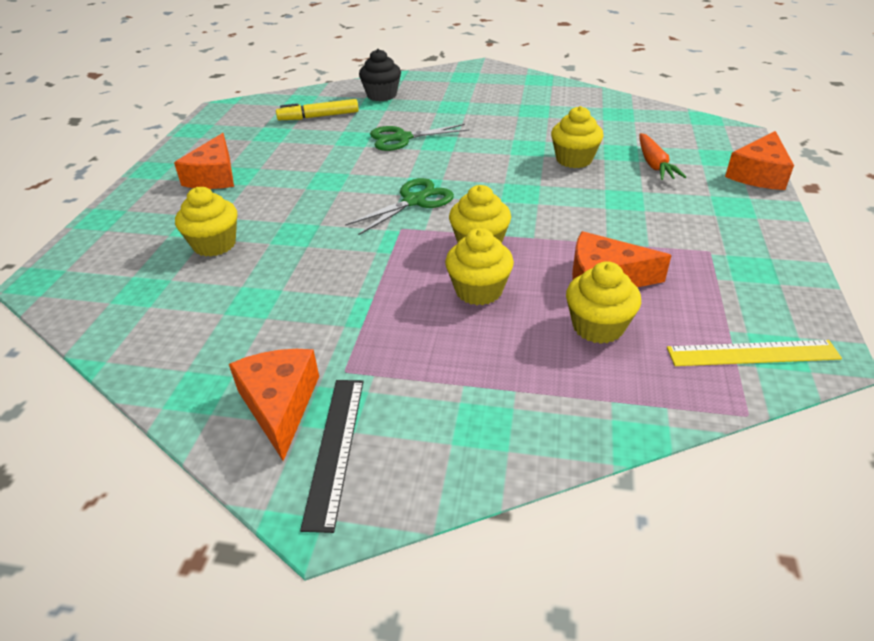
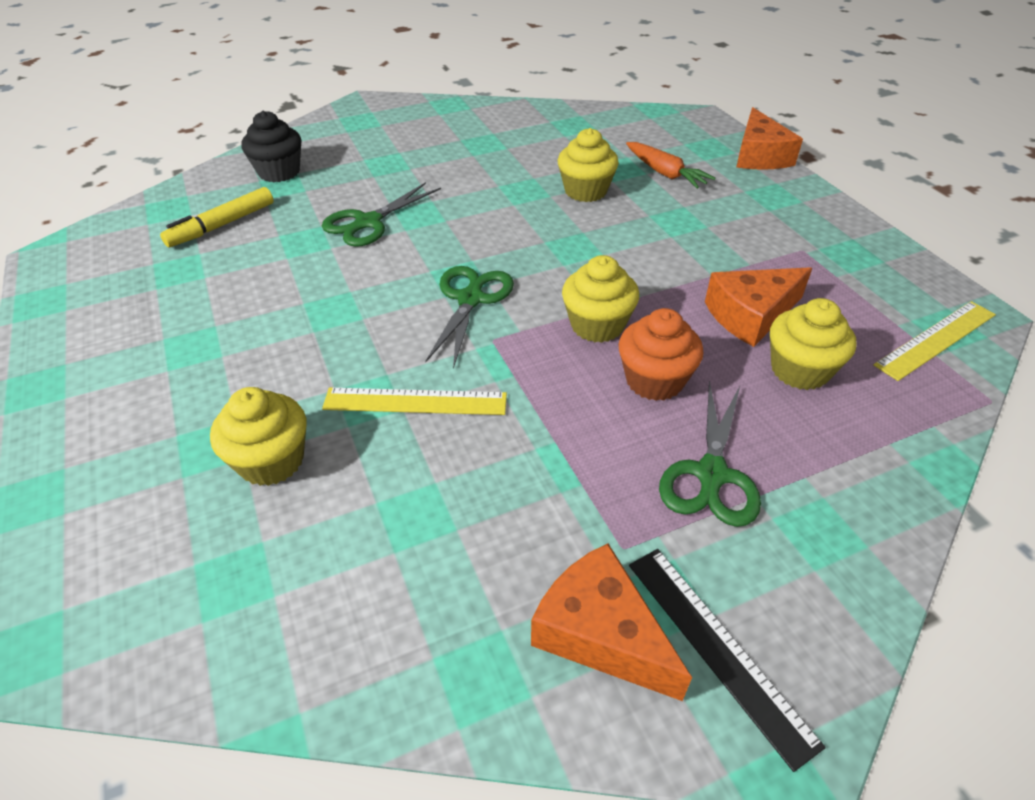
camera: 35 degrees left, 5 degrees up
(214, 176) = (157, 361): orange cheese -> none
(318, 244) = (415, 401): none -> yellow ruler
(449, 359) = (711, 474): none -> green scissors
(478, 290) = (654, 380): yellow cupcake -> orange cupcake

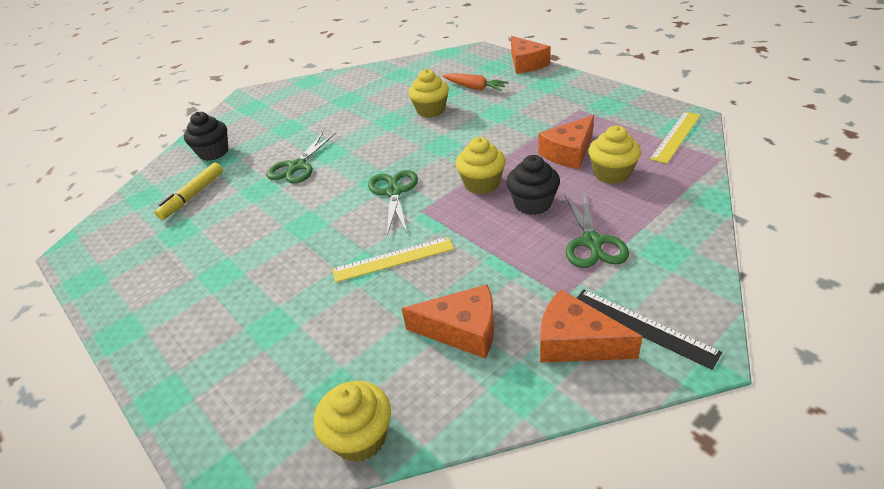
camera: 15 degrees left, 5 degrees down
(271, 461) = (319, 321): yellow cupcake -> yellow cupcake (360, 437)
(448, 548) = (462, 330): none -> orange cheese
(654, 380) = (532, 203): orange cupcake -> black cupcake

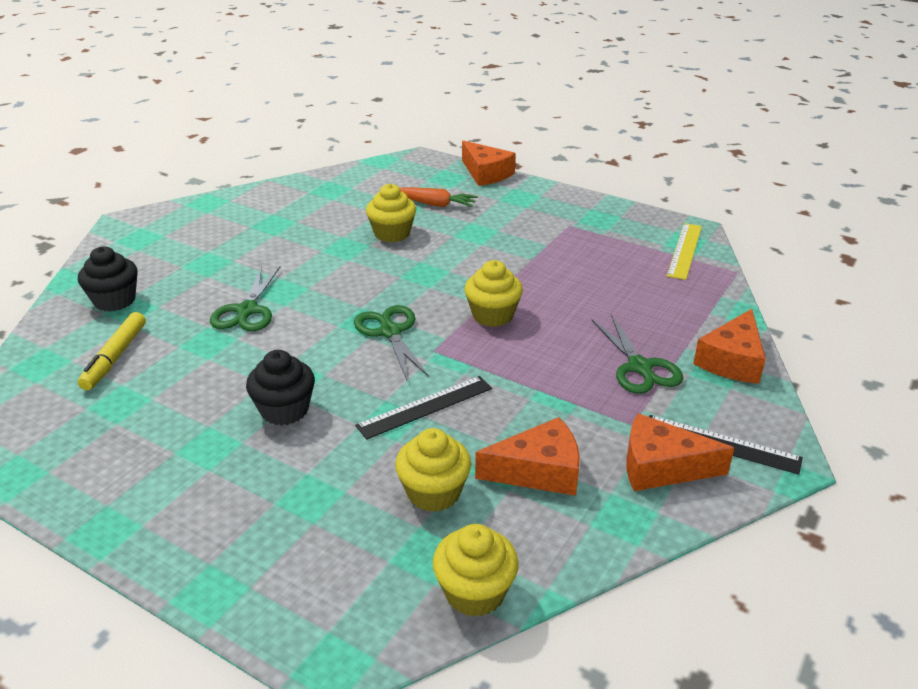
camera: 20 degrees left, 5 degrees down
(393, 259) = (425, 407): yellow ruler -> black ruler
(532, 203) = (560, 332): black cupcake -> black cupcake (284, 410)
(569, 153) = (577, 274): orange cheese -> orange cheese (732, 360)
(611, 174) = (632, 294): yellow cupcake -> yellow cupcake (433, 492)

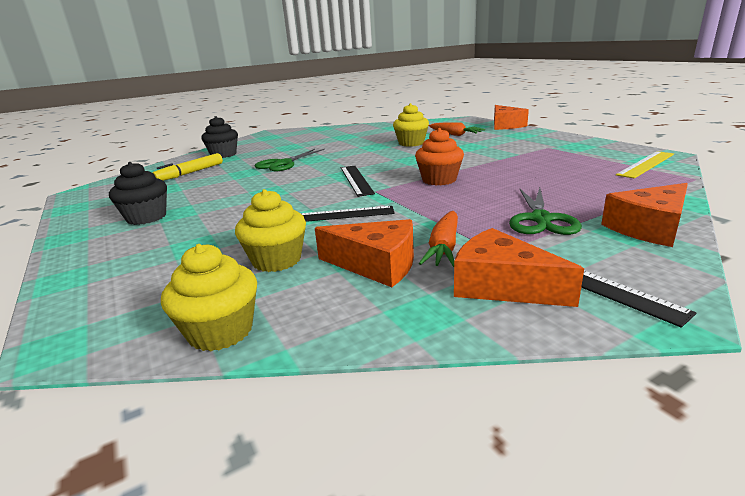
camera: 30 degrees right, 10 degrees down
(284, 410) = (242, 204): black cupcake -> black cupcake (146, 217)
(390, 332) = (356, 180): green scissors -> black ruler
(492, 315) = (439, 180): yellow cupcake -> orange cupcake
(581, 431) = (444, 247): none -> orange carrot

